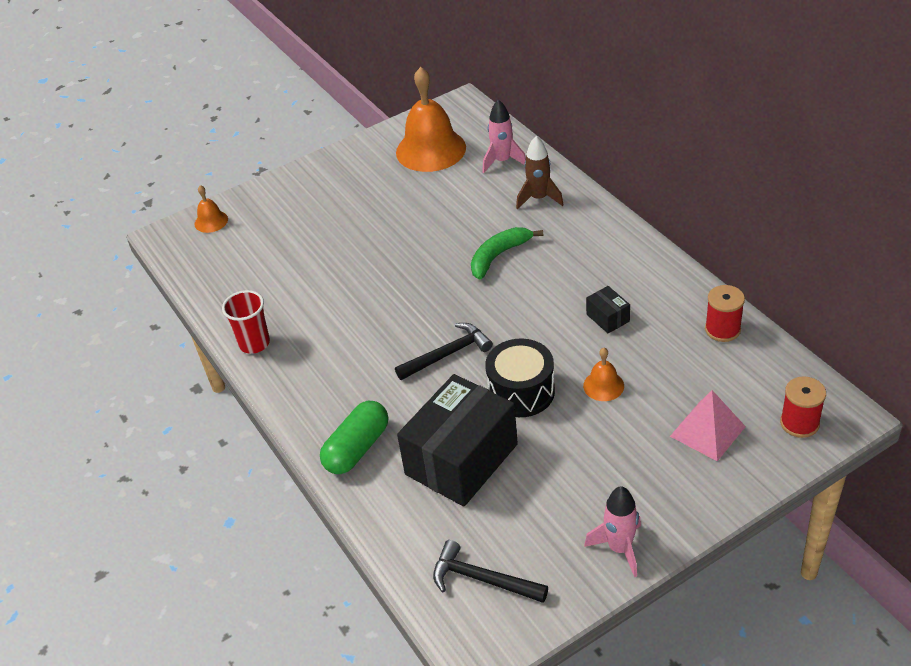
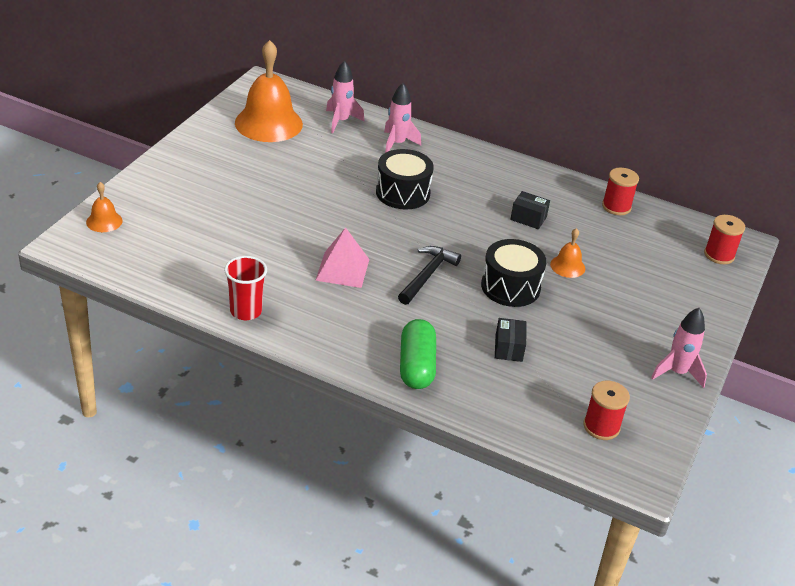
camera: 40 degrees left, 5 degrees down
(461, 459) = (508, 348): black box -> black box, size x0.41
(482, 579) = (601, 426): black hammer -> red spool
(499, 256) = (403, 193): green banana -> black drum
(539, 198) = (397, 144): brown rocket -> pink rocket
(707, 431) = (665, 277): pink pyramid -> pink pyramid (342, 269)

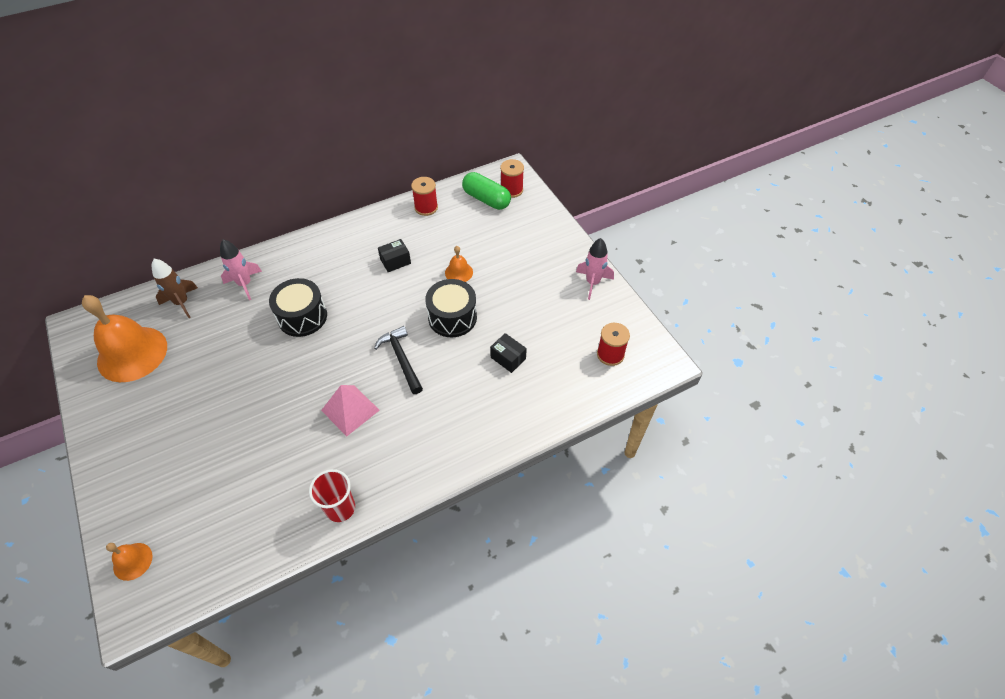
camera: 50 degrees left, 15 degrees up
(341, 121) = (182, 303): pink rocket -> brown rocket
(416, 366) = (484, 425): green capsule -> green capsule (486, 199)

